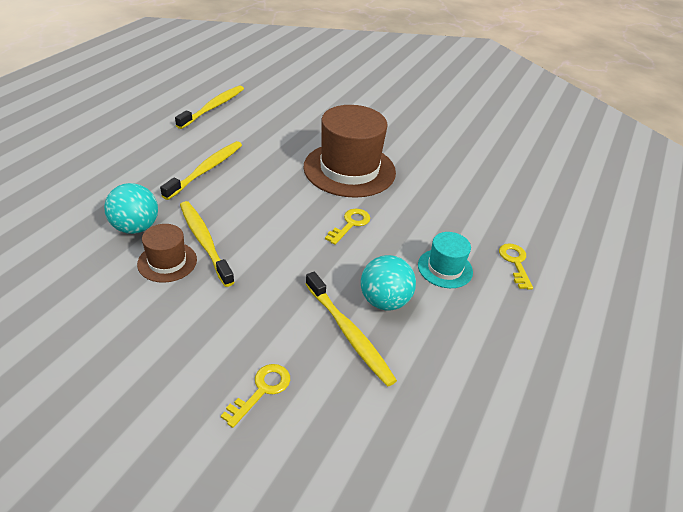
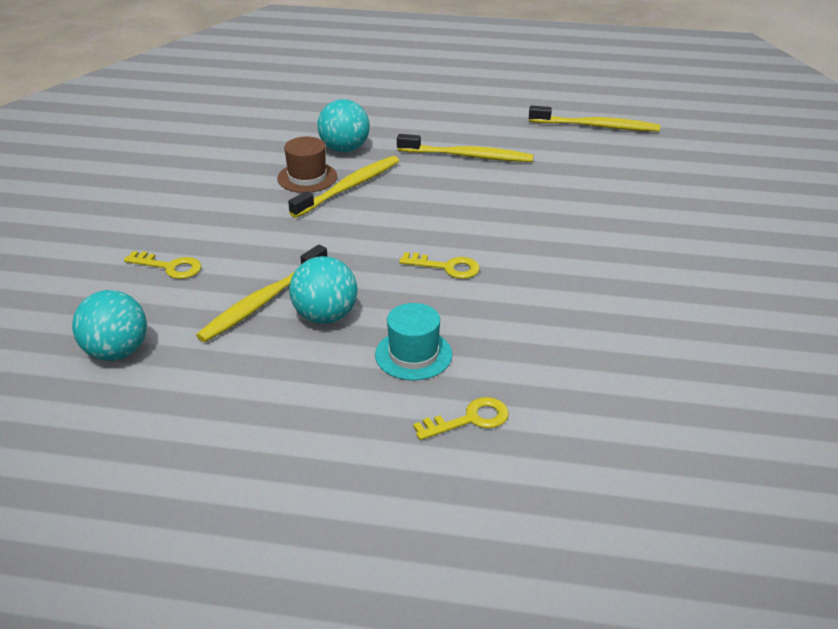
camera: 75 degrees right, 5 degrees down
(349, 169) = (562, 244): brown hat -> none
(385, 454) = (116, 352): none -> turquoise ball

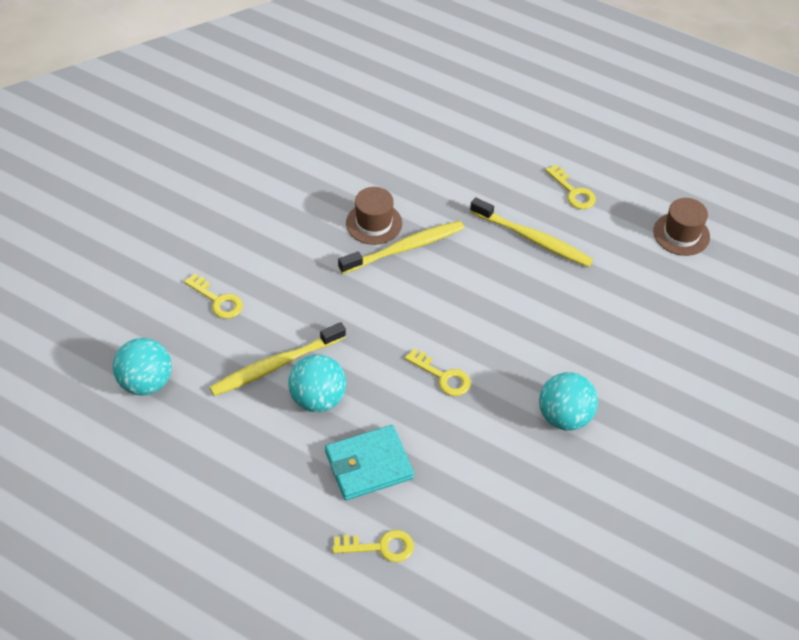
camera: 20 degrees right, 15 degrees up
(344, 149) = (423, 194): turquoise ball -> turquoise ball (564, 416)
(413, 354) = (369, 465): turquoise hat -> turquoise wallet
(483, 120) = (573, 192): none -> yellow key
(596, 126) = (681, 234): yellow toothbrush -> brown hat

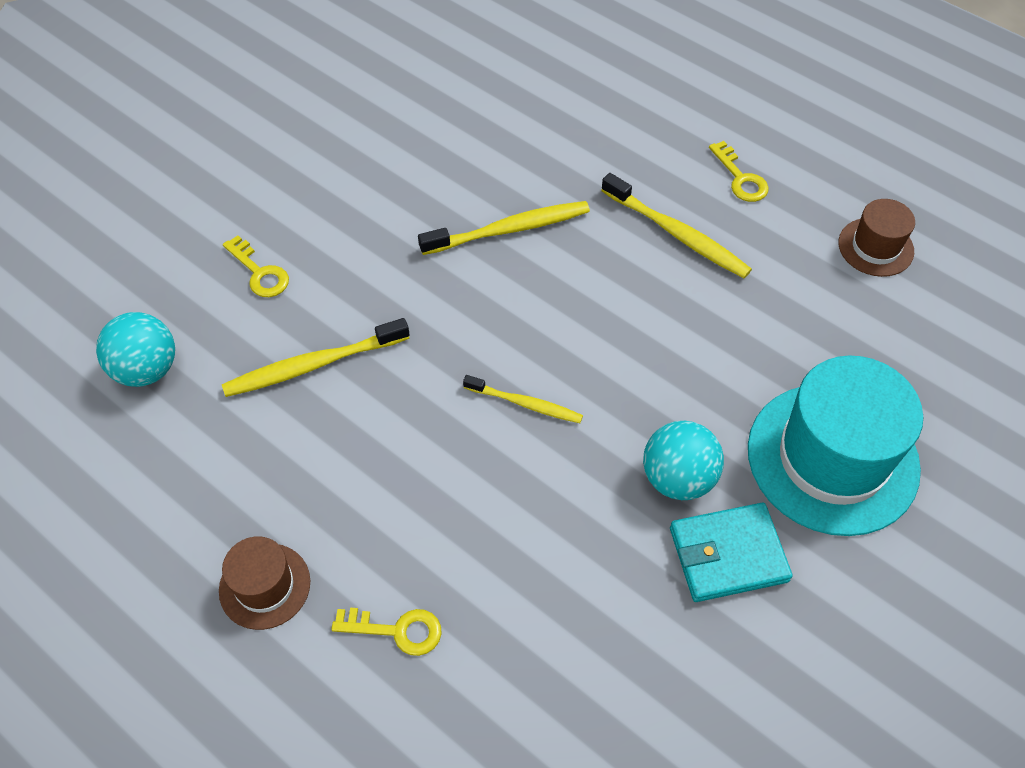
camera: 10 degrees right, 5 degrees up
(318, 399) = (357, 416): turquoise ball -> none
(369, 465) = (405, 514): turquoise wallet -> turquoise wallet (728, 555)
(374, 223) = (476, 194): brown hat -> brown hat (265, 586)
(442, 376) = (525, 404): yellow key -> yellow toothbrush
(673, 390) = (832, 458): none -> turquoise hat

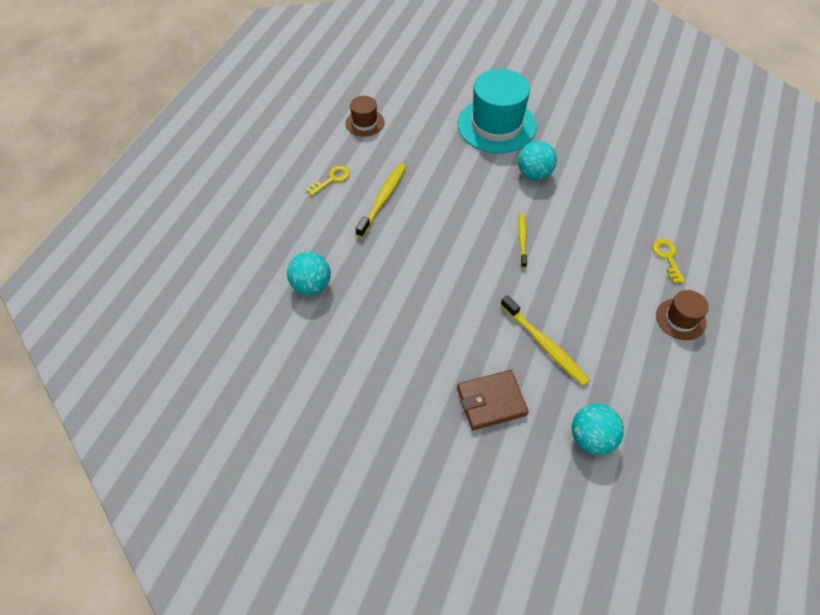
camera: 105 degrees left, 0 degrees up
(259, 272) = (491, 401): yellow key -> brown wallet
(509, 230) = (407, 275): yellow toothbrush -> none
(533, 122) = (312, 285): none -> turquoise ball
(728, 555) = (563, 152): turquoise wallet -> none

